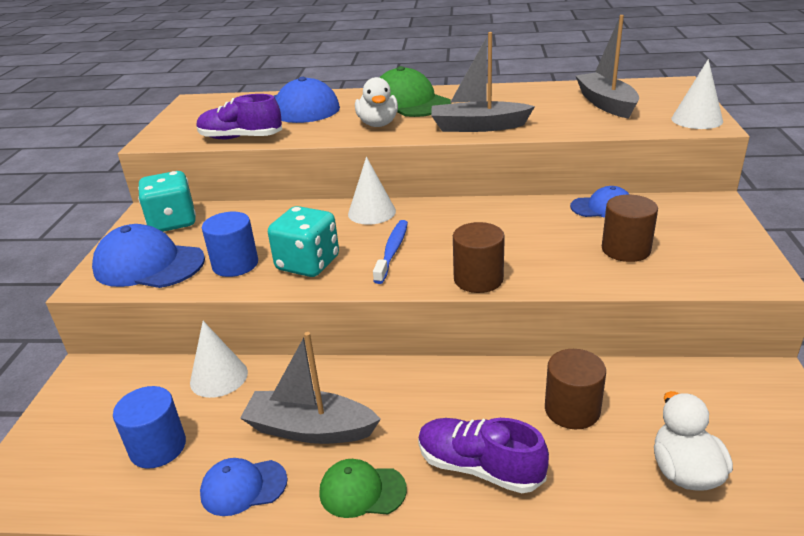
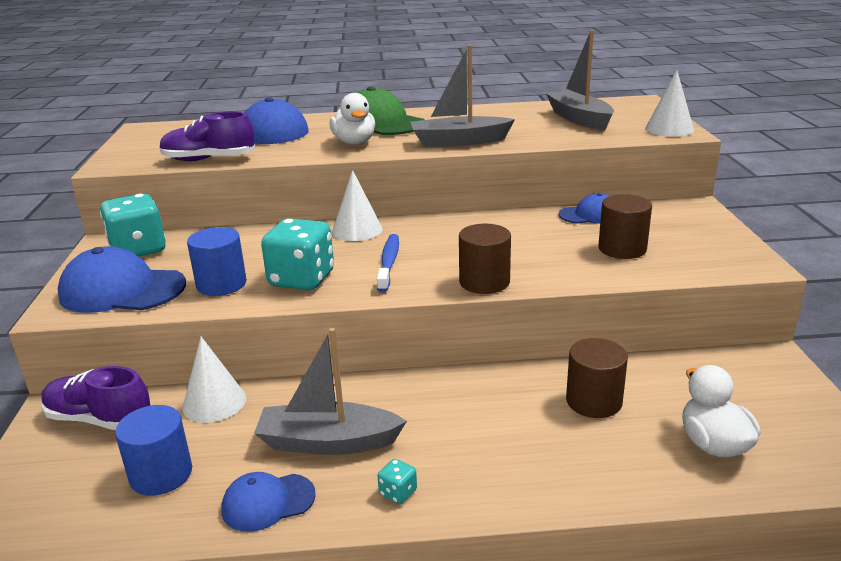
camera: 10 degrees left, 5 degrees down
(362, 491) = (398, 493): green cap -> turquoise dice
(479, 467) = (514, 460): purple shoe -> purple shoe (99, 419)

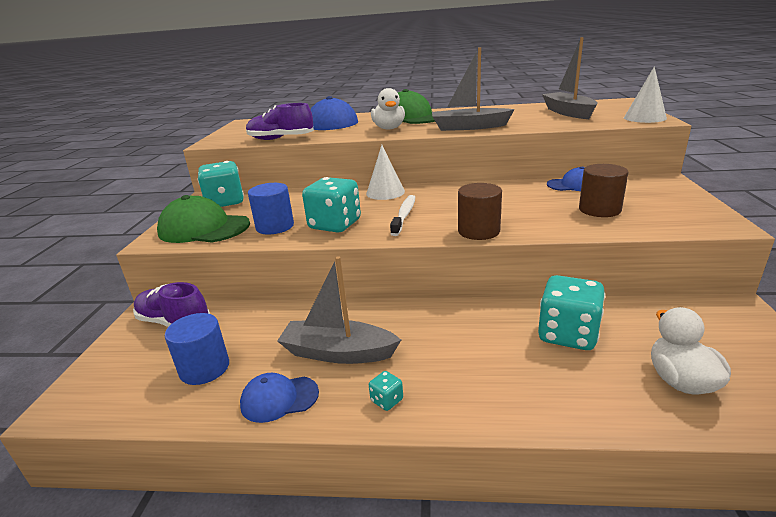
camera: 10 degrees right, 0 degrees up
(122, 290) = (204, 228): blue cap -> green cap
(214, 402) = (259, 315): white cone -> none
(389, 263) = (404, 215): blue toothbrush -> white toothbrush
(594, 401) = (567, 334): brown cylinder -> turquoise dice

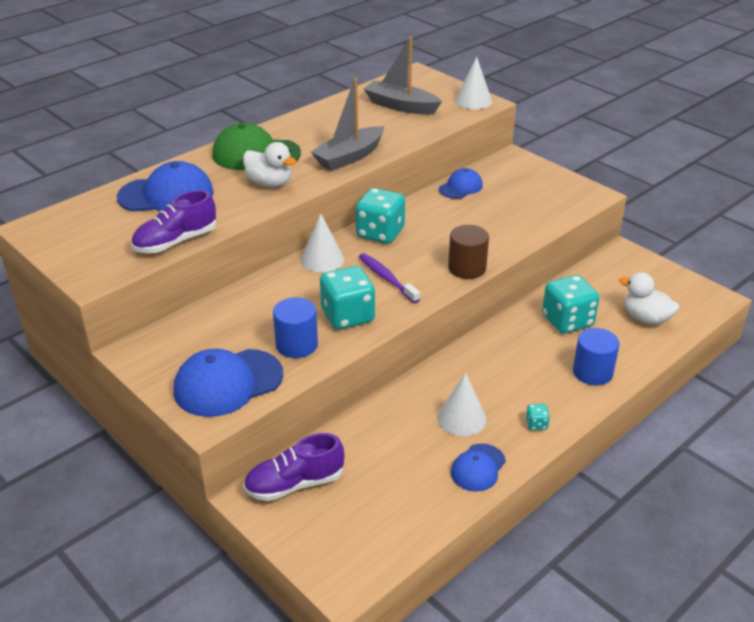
camera: 50 degrees left, 10 degrees up
(204, 228) = (228, 383): green cap -> blue cap
(204, 368) = (393, 490): blue cylinder -> blue cylinder (592, 372)
(225, 202) = (174, 346): turquoise dice -> turquoise dice (380, 233)
(338, 353) = (461, 418): grey boat -> white cone
(404, 215) = (387, 278): white toothbrush -> purple toothbrush
(599, 210) = (512, 209): brown cylinder -> none

